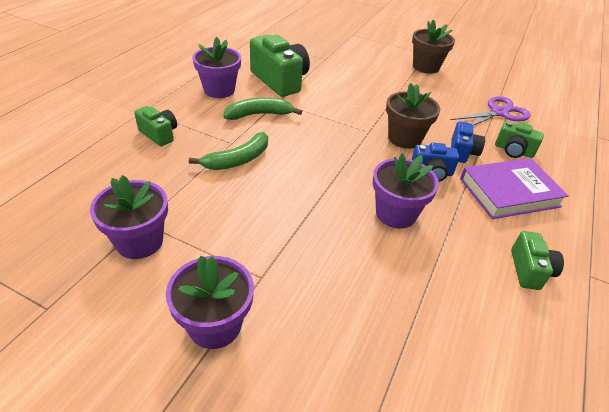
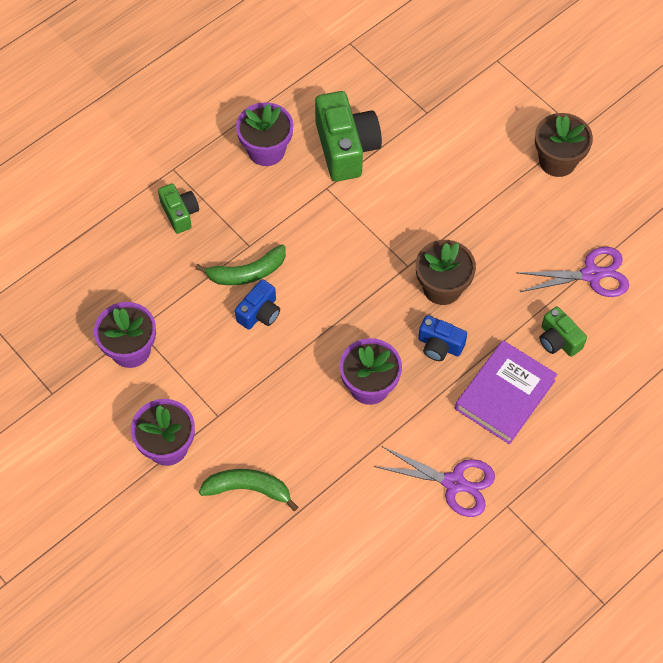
camera: 25 degrees right, 20 degrees up
(259, 114) = (295, 206): green banana -> green banana (248, 489)
(462, 152) = (495, 326): blue camera -> blue camera (259, 313)
(509, 192) = (505, 395): purple book -> purple book turned 60 degrees counterclockwise
(529, 270) = (454, 483): green camera -> purple scissors

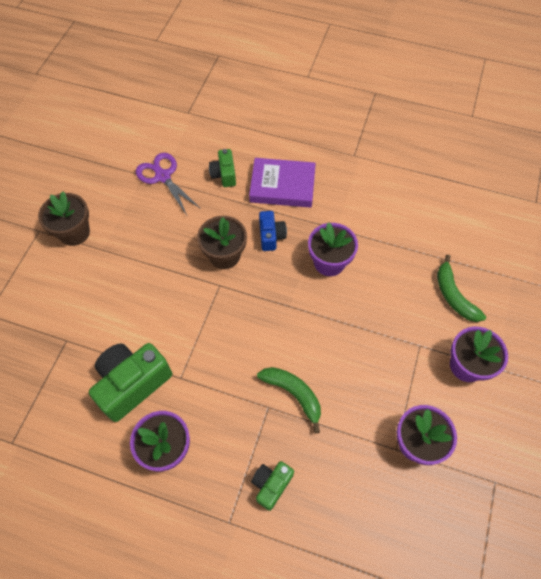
camera: 120 degrees left, 0 degrees up
(259, 313) = (321, 364): blue camera -> none
(454, 483) = (360, 186): purple scissors -> none
(558, 340) = (224, 174): green camera -> green camera turned 150 degrees clockwise

